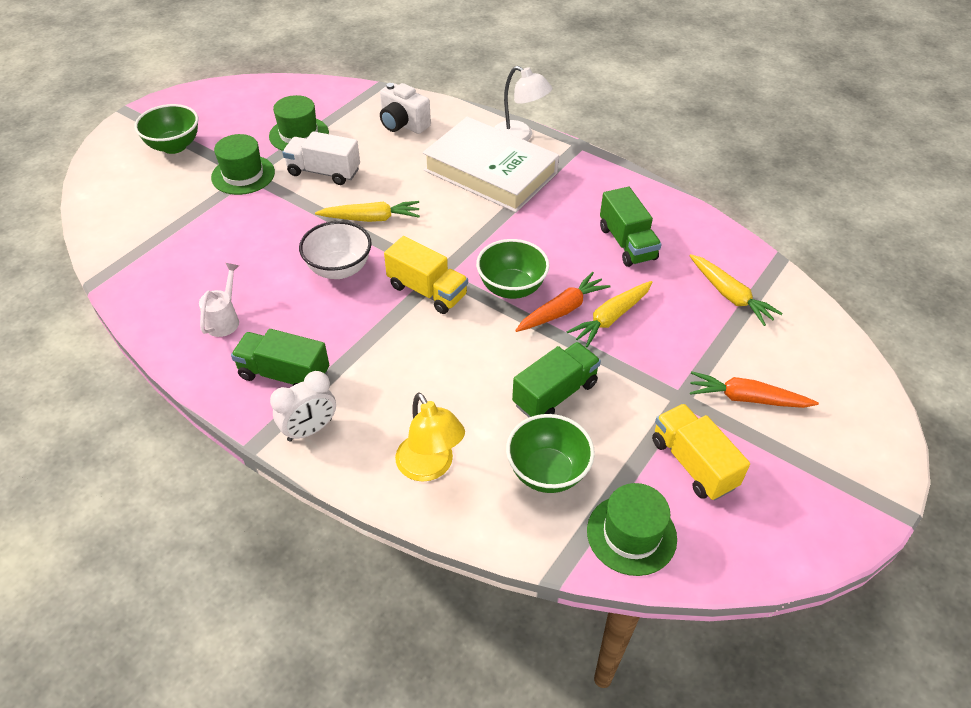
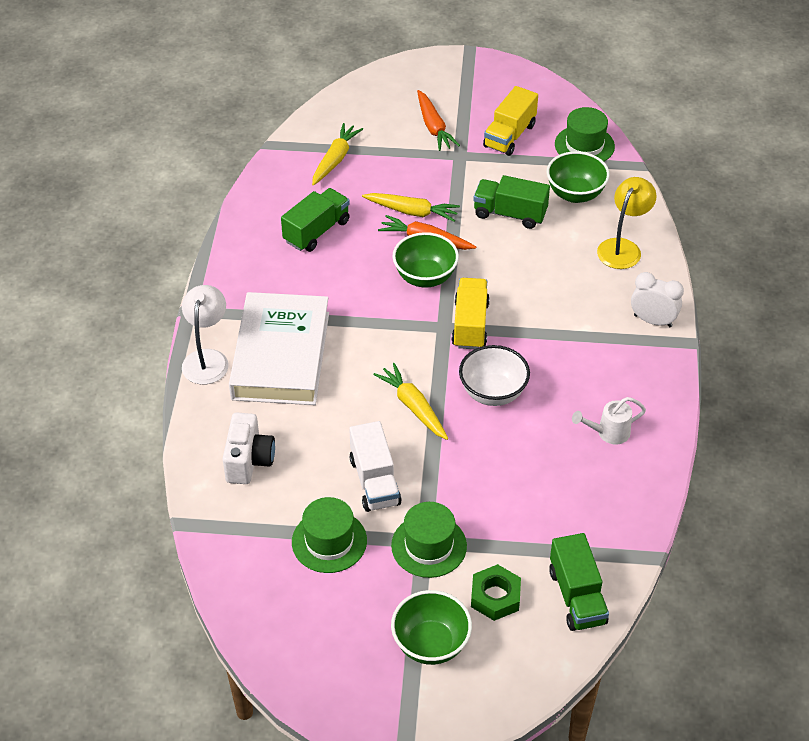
camera: 120 degrees left, 0 degrees up
(168, 187) = (495, 597): none -> green nut
(284, 374) = (623, 362): green truck -> green truck (577, 596)

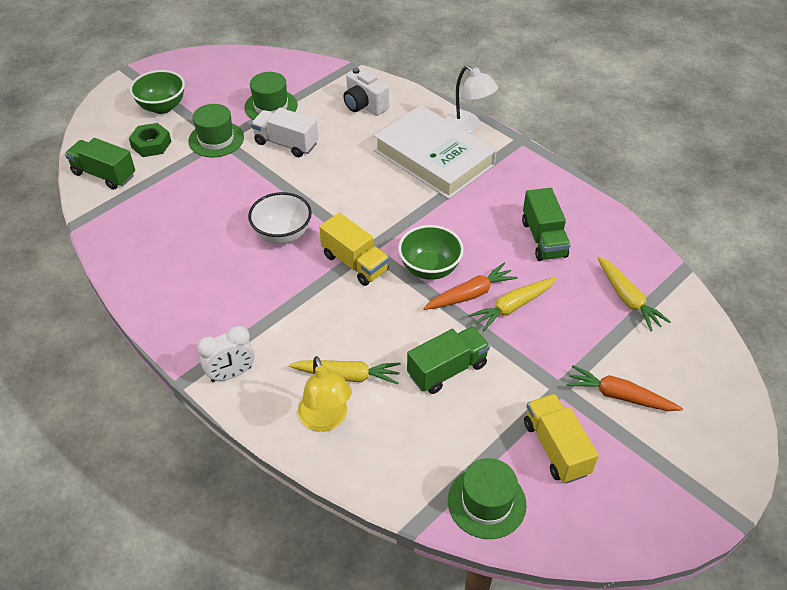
camera: 130 degrees right, 0 degrees up
(413, 407) = (319, 191): yellow carrot -> yellow carrot (347, 376)
(575, 194) = (425, 438): green bowl -> none
(608, 433) = (178, 269): white watering can -> none

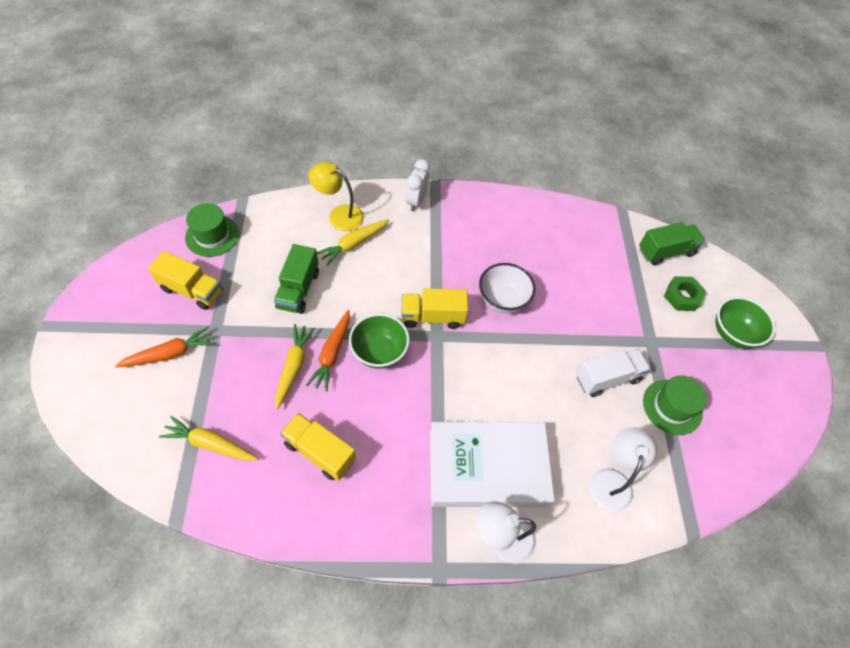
camera: 130 degrees right, 10 degrees up
(216, 139) = (654, 338): green hat -> none
(364, 105) = (612, 480): white camera -> white lamp
(543, 239) = (320, 452): green truck -> yellow truck

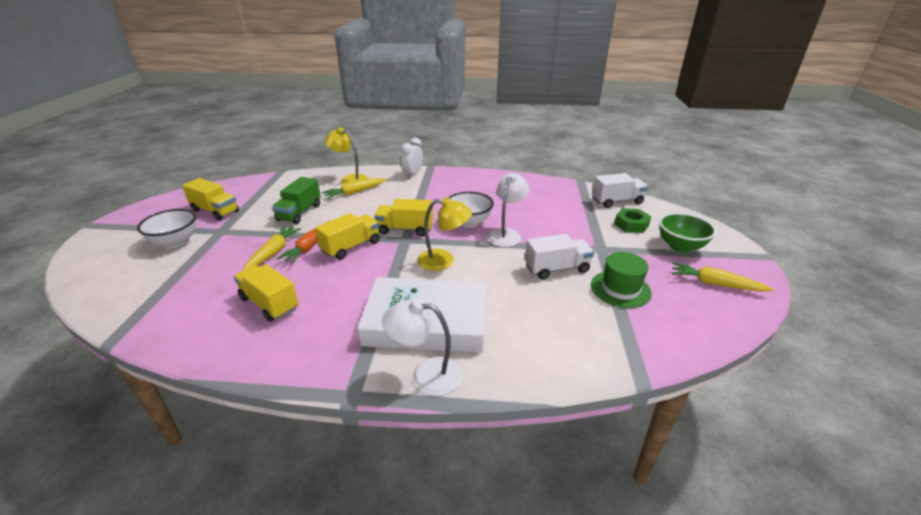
camera: 10 degrees right, 25 degrees down
(170, 353) = (175, 242): orange carrot -> white bowl
(210, 444) = (174, 294): yellow carrot -> yellow carrot (715, 284)
(212, 236) = (248, 186): green hat -> none
(379, 352) = (351, 247): green bowl -> yellow truck
(487, 371) = (444, 261): none -> yellow lamp
(612, 480) = (554, 337): white lamp -> white lamp (506, 234)
(665, 252) = (617, 201): green truck -> white truck

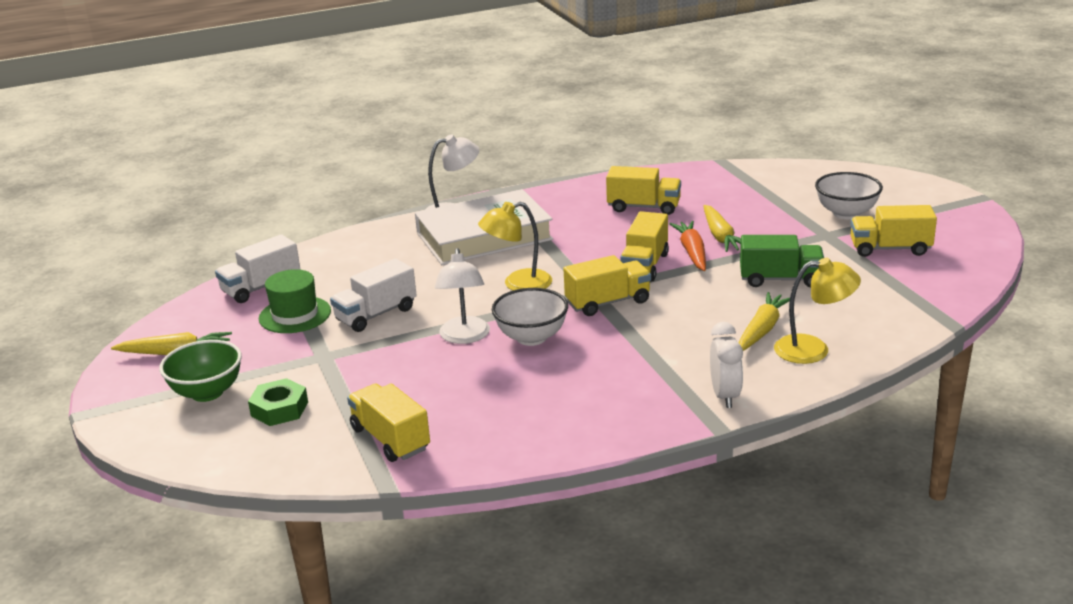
camera: 155 degrees right, 5 degrees down
(299, 213) = (780, 279): green truck -> green truck turned 105 degrees clockwise
(573, 196) = (390, 439): none -> yellow truck
(617, 201) = (305, 453): white truck -> white truck (261, 287)

